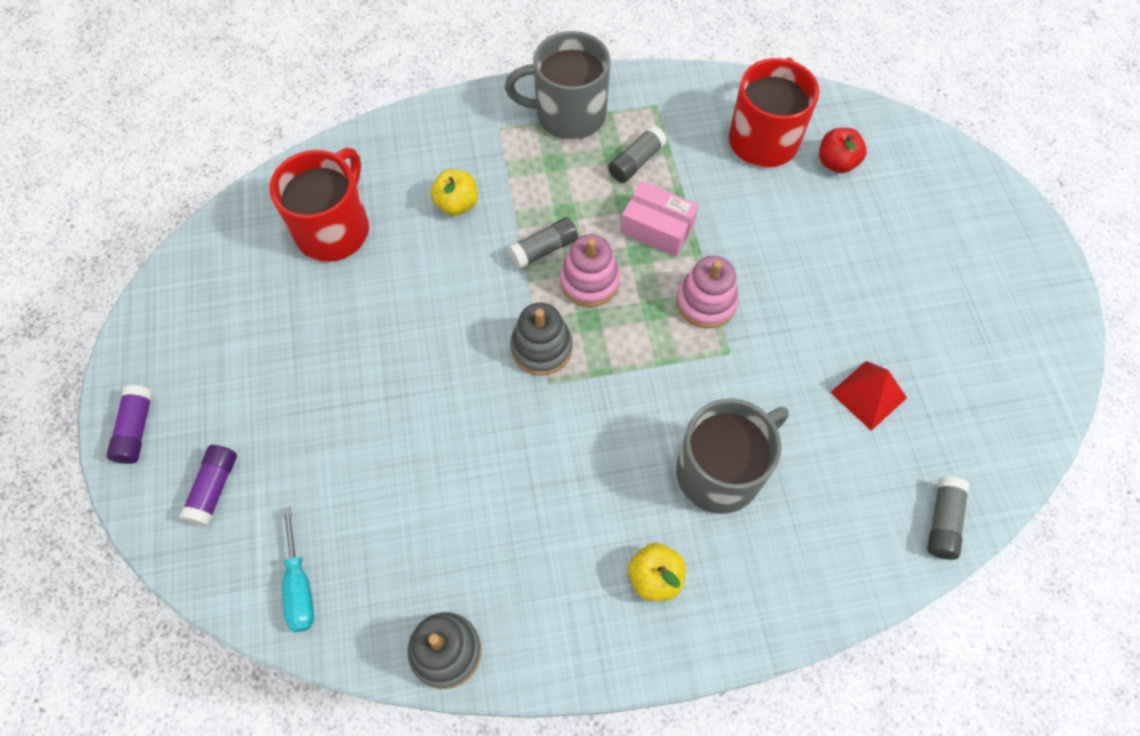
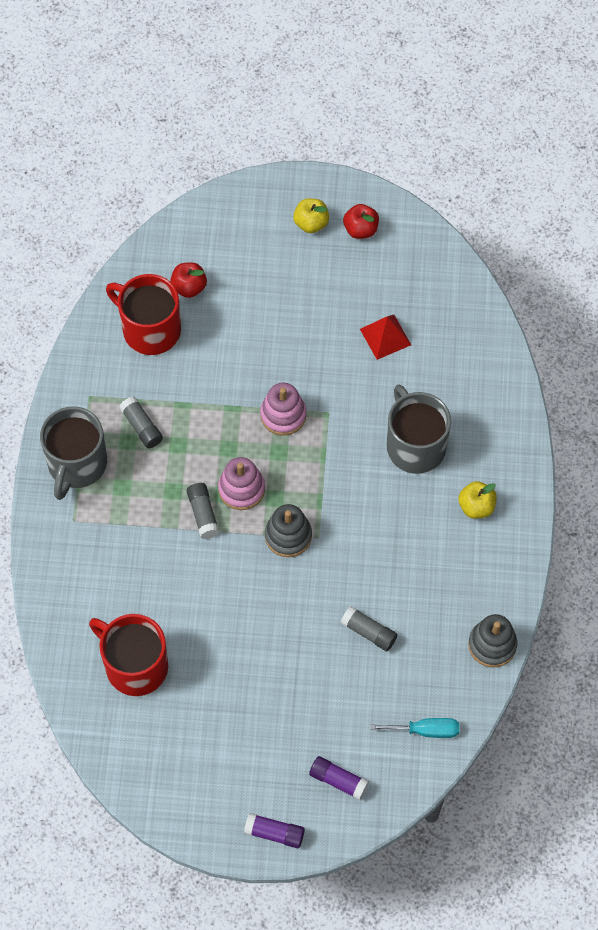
camera: 75 degrees left, 0 degrees up
(457, 204) = (140, 568): yellow apple -> yellow apple (311, 223)
(657, 228) = (208, 429): pink box -> none
(942, 522) = (483, 327): grey glue stick -> grey glue stick (369, 632)
(1012, 327) = (360, 229): none -> red apple

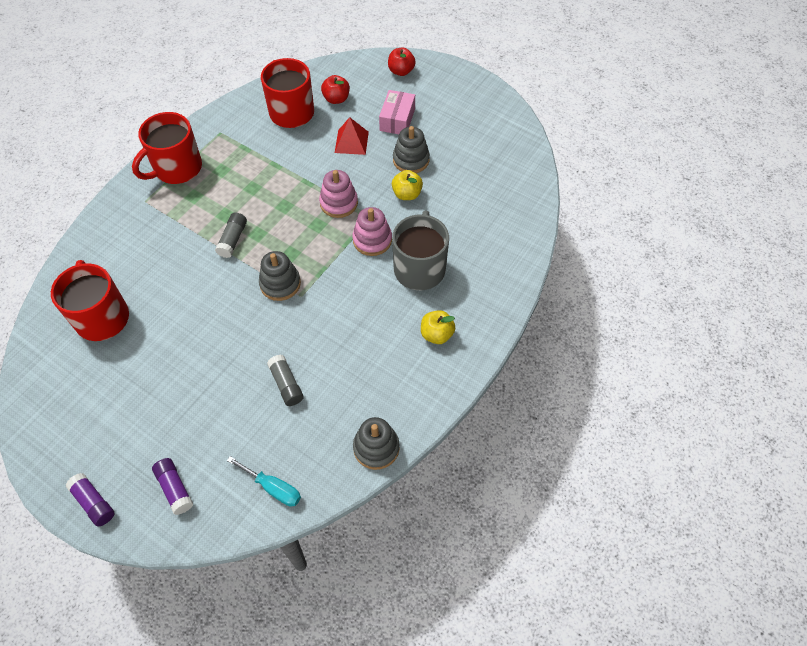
camera: 30 degrees right, 5 degrees down
(76, 464) = (177, 168): grey mug -> red mug
(141, 427) = (237, 166): grey glue stick -> none
(241, 489) = (272, 236): pink stacking toy -> pink stacking toy (372, 240)
(275, 281) = (397, 120): none -> pink box
(311, 223) = (447, 97): yellow apple -> yellow apple (407, 194)
(324, 324) = (411, 160): none -> grey stacking toy
(360, 229) = (479, 115): red apple -> red apple (401, 71)
(385, 337) = (449, 187): red pyramid -> red pyramid (351, 142)

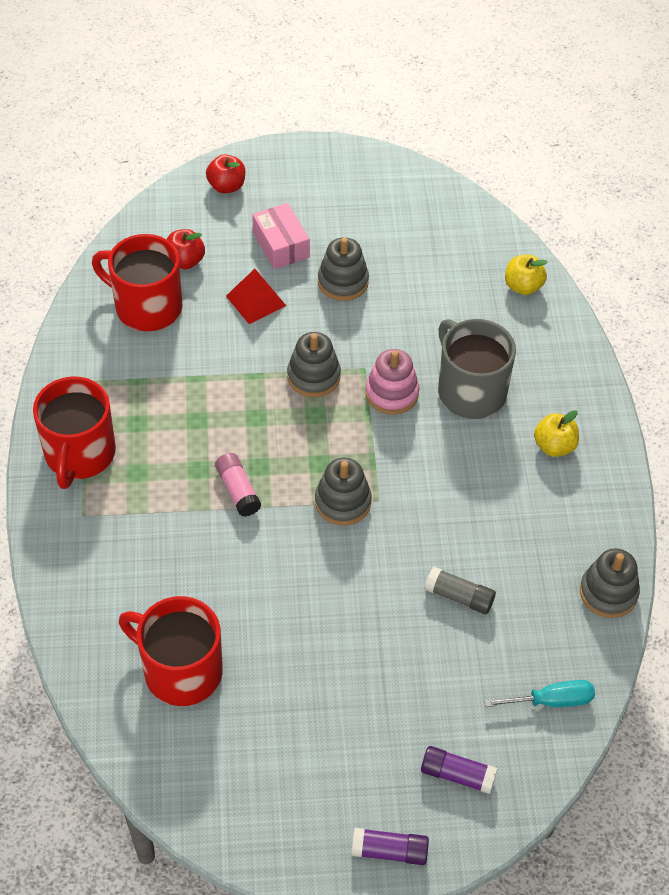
camera: 40 degrees left, 5 degrees down
(233, 239) = (238, 490): grey glue stick -> pink glue stick
(339, 203) = (313, 376): pink stacking toy -> grey stacking toy
(407, 194) = (377, 321): yellow apple -> yellow apple (523, 286)

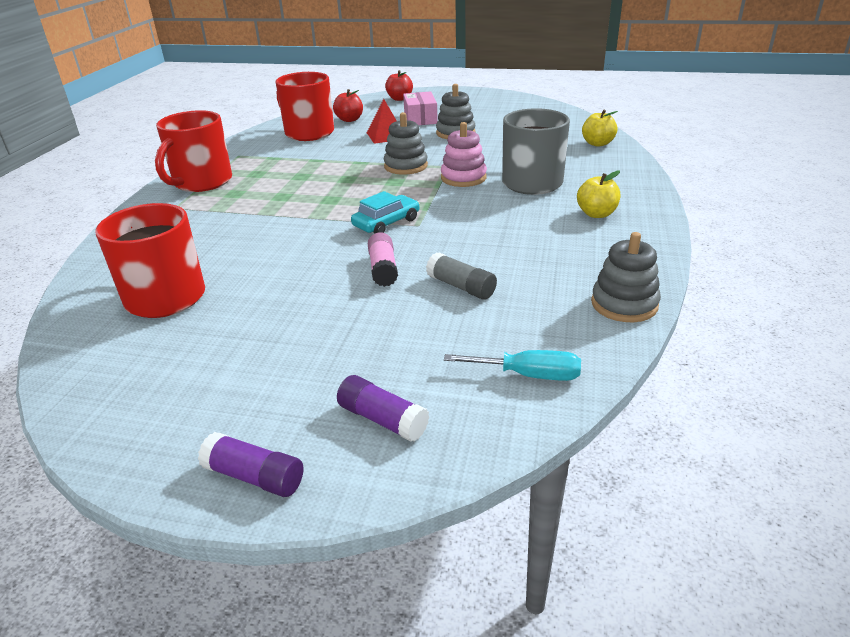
camera: 20 degrees right, 20 degrees down
(238, 490) = (304, 209): pink glue stick -> pink glue stick (383, 269)
(343, 502) = (386, 223): grey stacking toy -> turquoise car

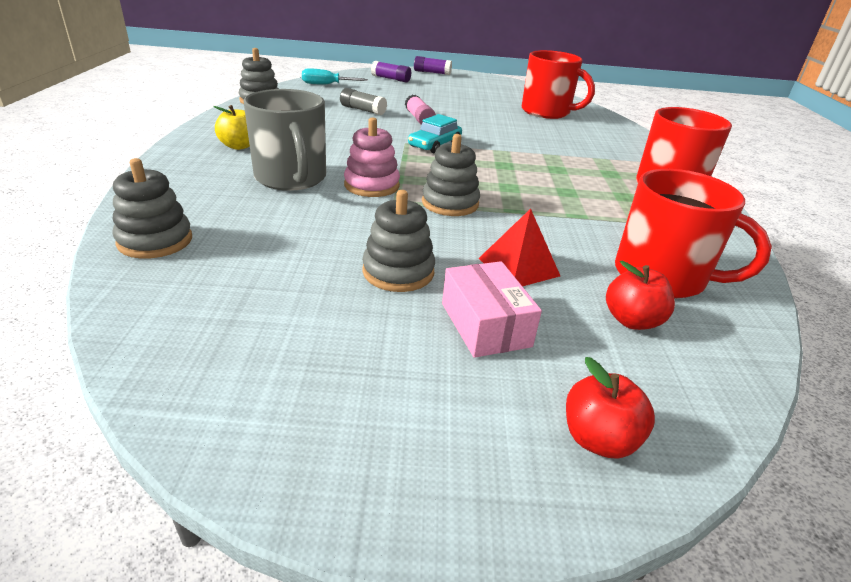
camera: 165 degrees right, 0 degrees up
(597, 143) = (155, 241): yellow apple -> grey stacking toy

